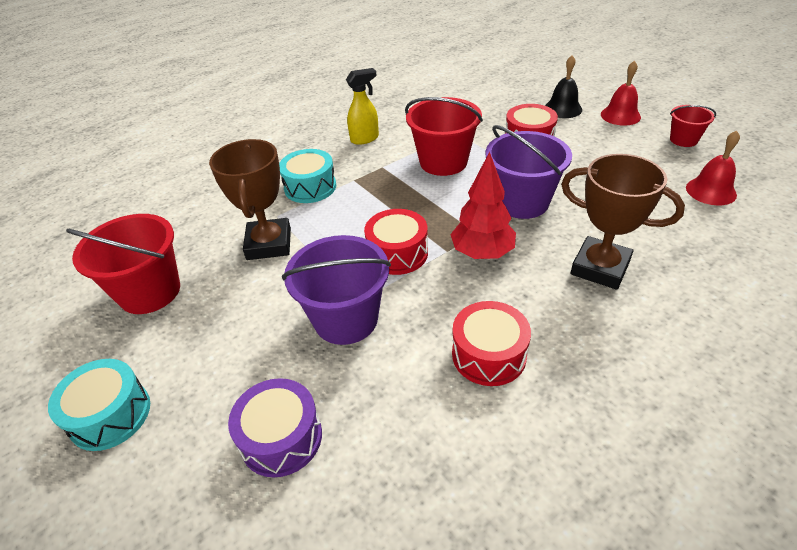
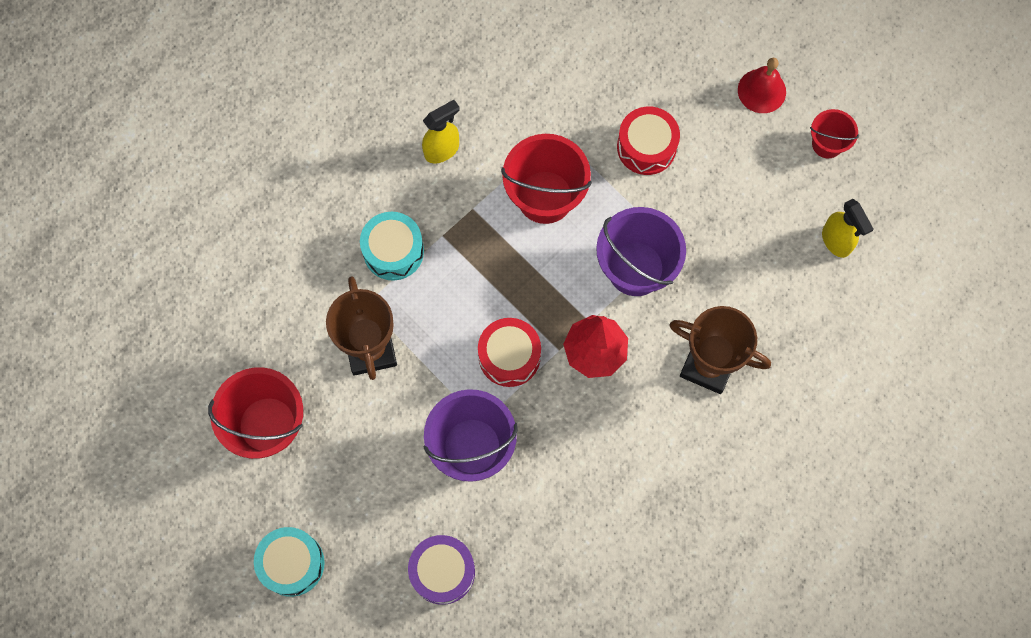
camera: 10 degrees left, 30 degrees up
(489, 355) = (604, 477): red drum -> none
(563, 109) = (691, 75): black bell -> none
(711, 191) = (836, 241): red bell -> yellow spray bottle

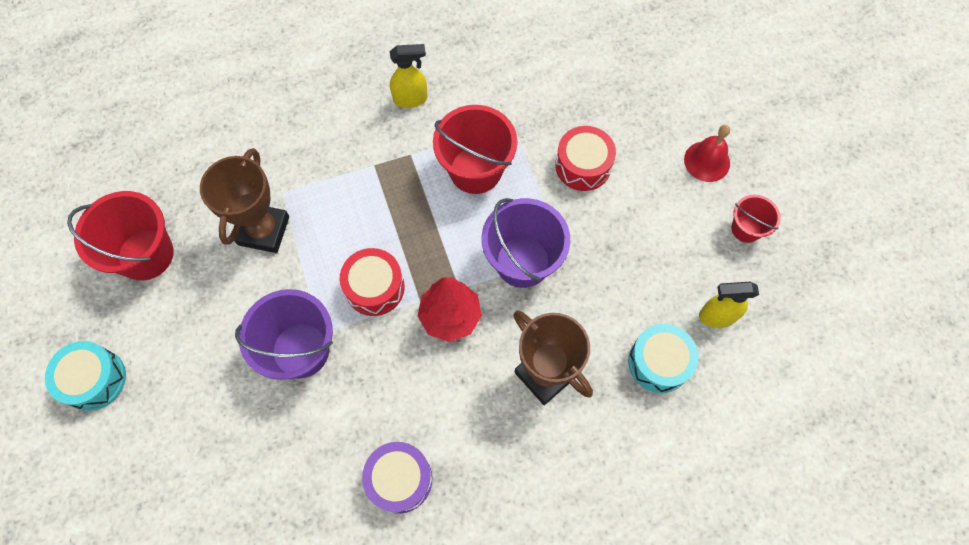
camera: 25 degrees right, 5 degrees down
(393, 251) = (327, 160): turquoise drum -> turquoise drum (658, 362)
(442, 571) = (214, 448): purple drum -> purple drum (399, 479)
(836, 241) = (716, 316): yellow spray bottle -> yellow spray bottle turned 90 degrees clockwise

